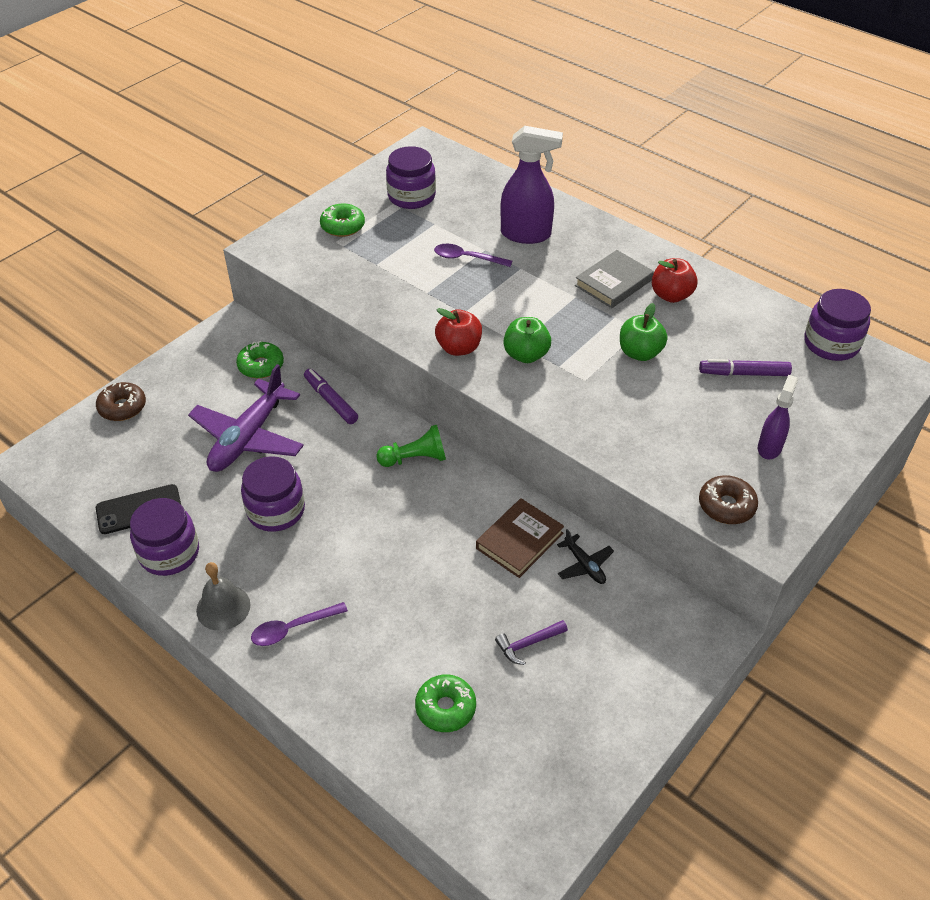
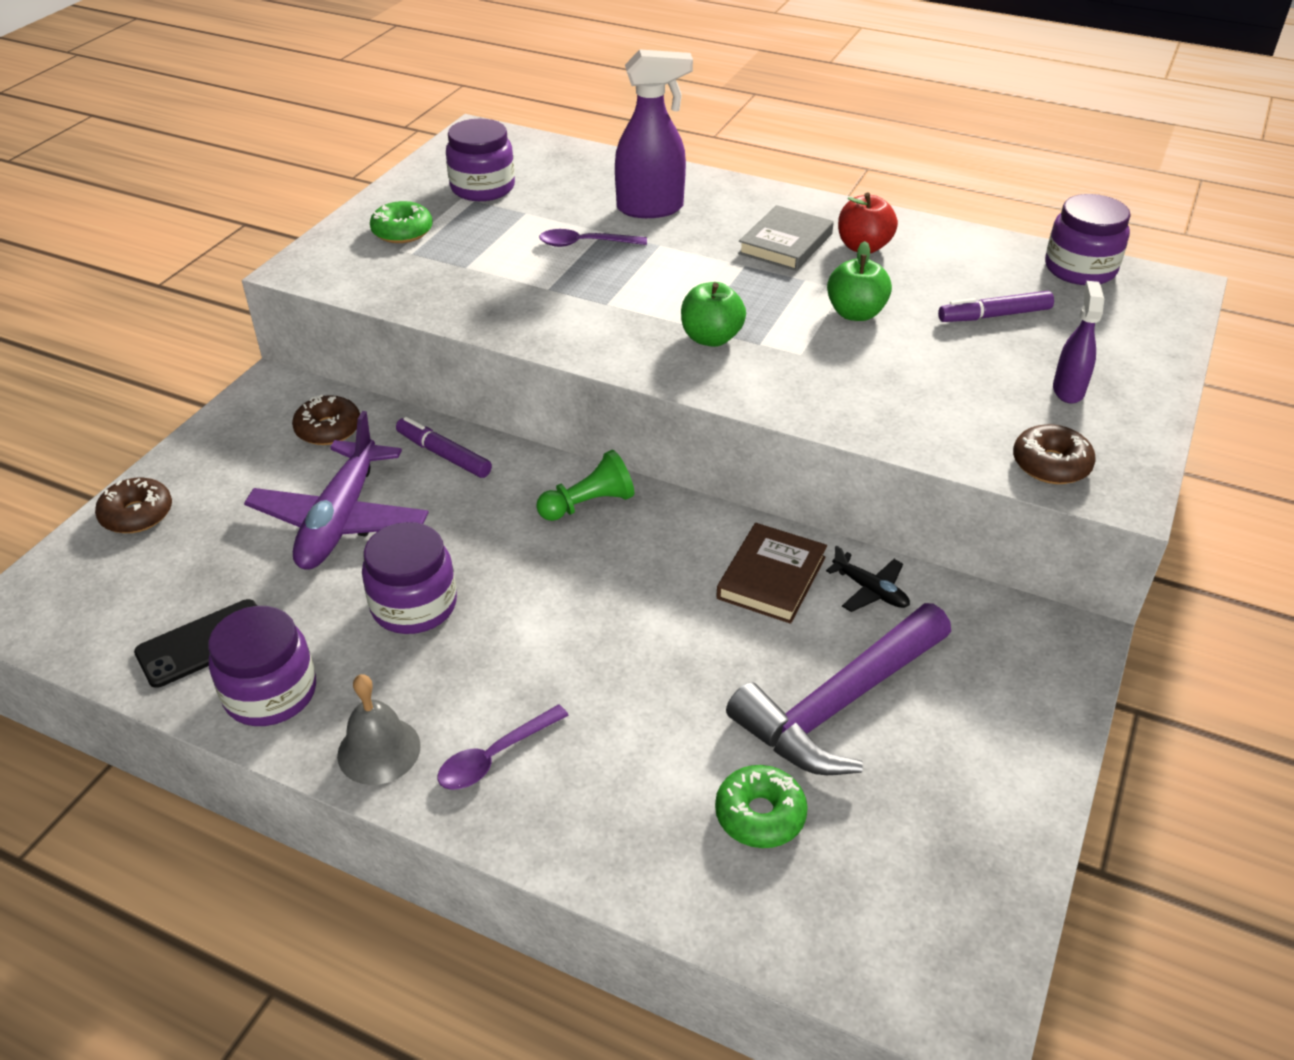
camera: 15 degrees left, 5 degrees down
(261, 366) = (328, 429): green donut -> brown donut
(459, 348) = (618, 344): red apple -> none
(528, 644) = (839, 705): purple hammer -> purple hammer, size x2.43

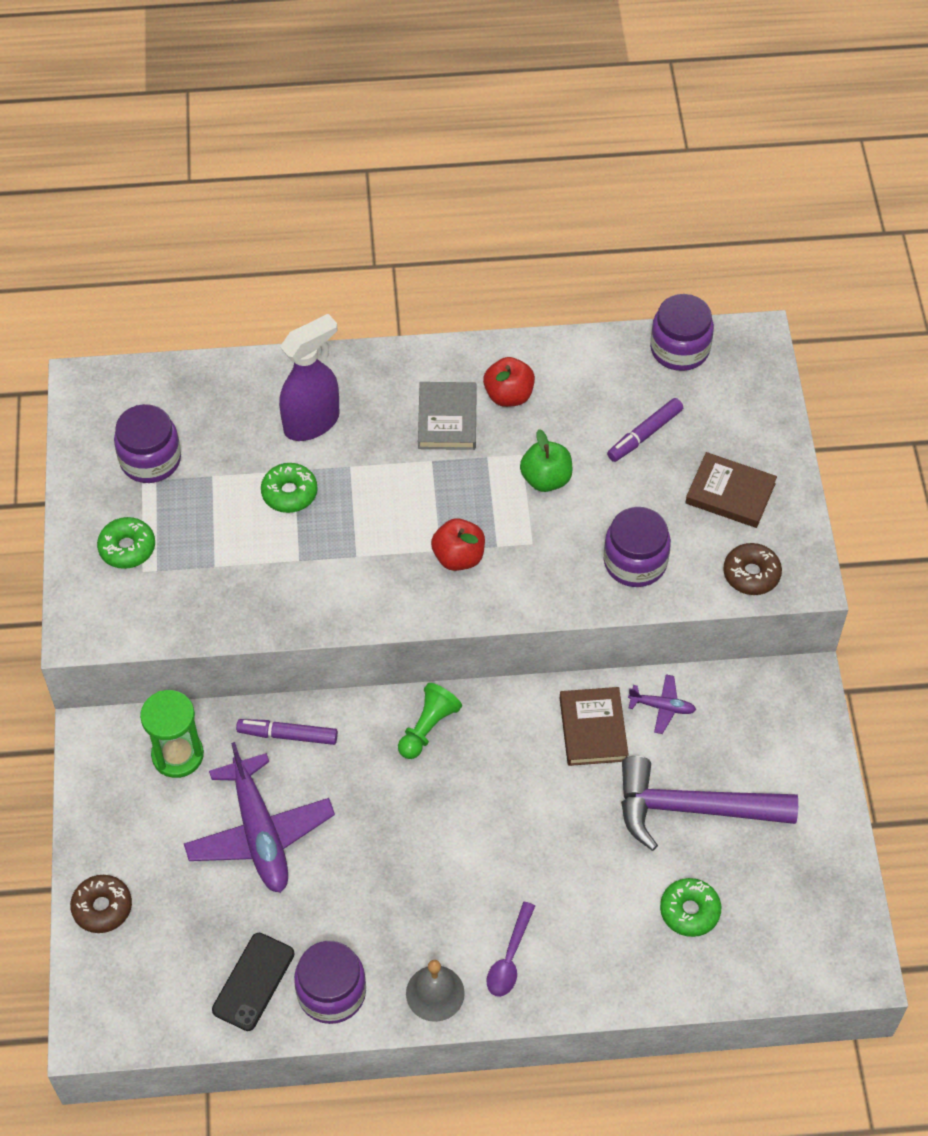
camera: 30 degrees left, 15 degrees up
(328, 429) = (177, 755): brown donut -> green hourglass
(414, 605) = (371, 877): purple jar -> purple jar (635, 562)
(585, 244) = (289, 493): purple spoon -> green donut
(711, 338) = (458, 557): green apple -> red apple
(839, 705) = (691, 809): purple hammer -> purple hammer turned 75 degrees clockwise
(870, 590) = (662, 707): black plane -> purple plane
(1068, 390) = (730, 493): purple spray bottle -> brown book

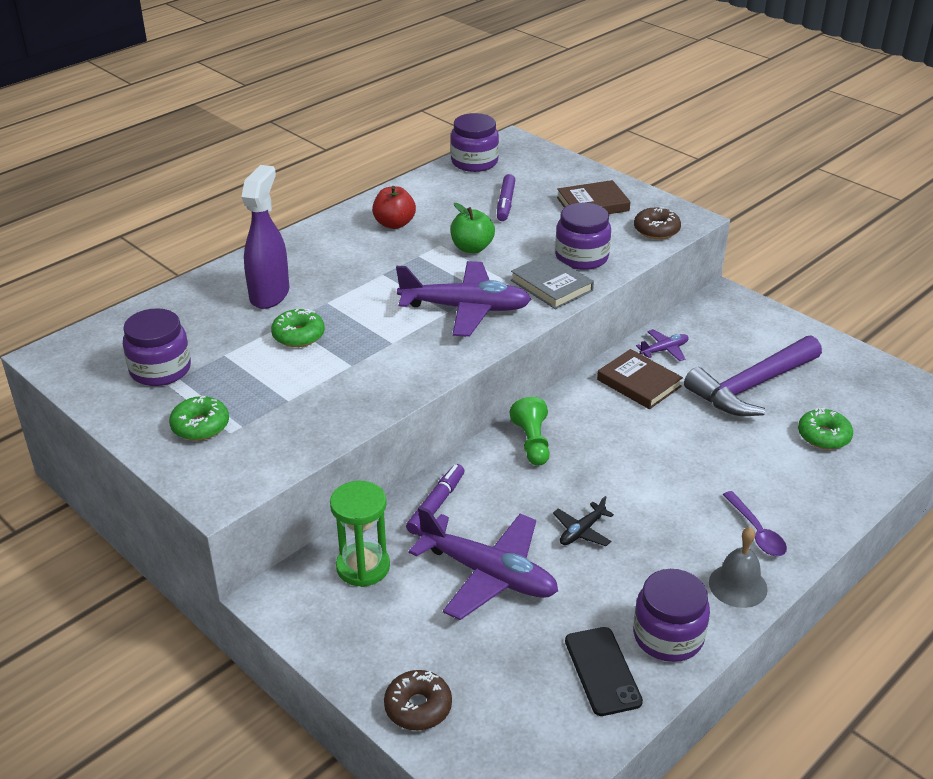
camera: 40 degrees left, 20 degrees down
(288, 735) = (436, 504): purple marker -> purple marker turned 150 degrees clockwise
(371, 848) = (582, 531): none -> black plane
(447, 419) = (367, 251): grey book -> grey book (551, 285)
(458, 557) = (465, 308): red apple -> purple plane

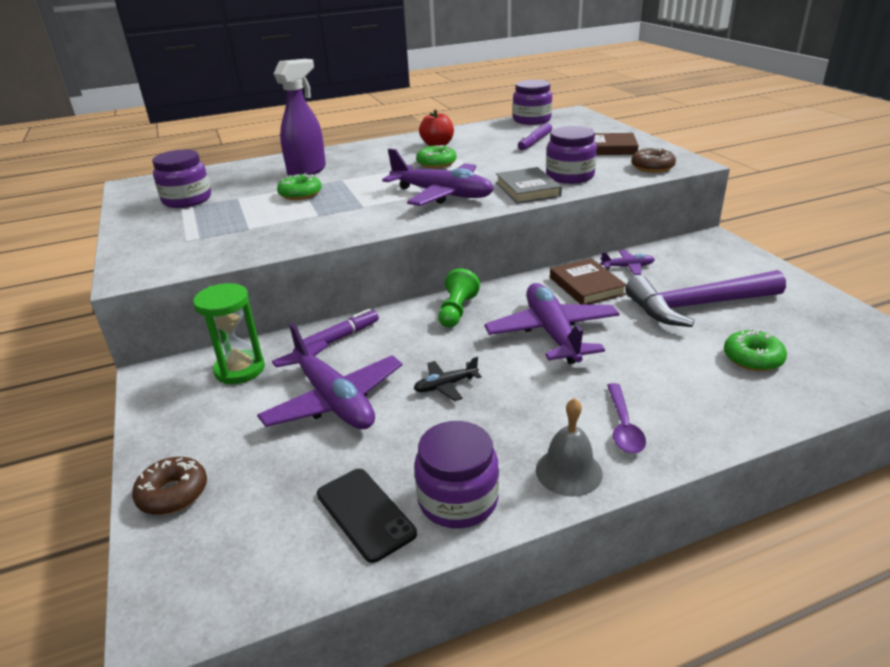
camera: 25 degrees right, 5 degrees down
(200, 426) = (171, 233): green donut -> green donut (436, 163)
(472, 248) = (483, 162): green apple -> none
(602, 671) = (365, 514): black phone -> black phone turned 45 degrees counterclockwise
(641, 448) = (552, 333): none -> purple plane

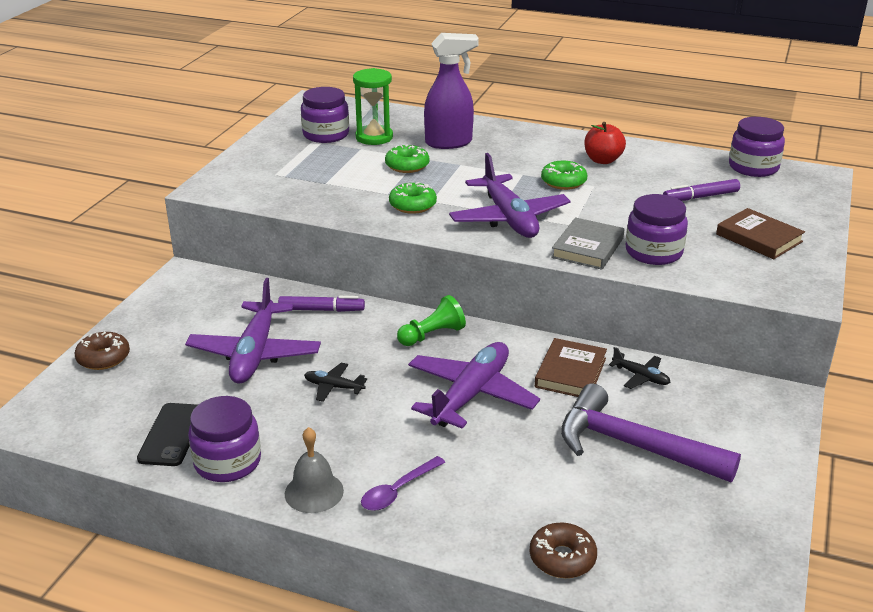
camera: 40 degrees right, 0 degrees up
(240, 370) = (233, 298): green hourglass -> green hourglass (374, 137)
(627, 267) = (640, 376): purple plane -> black plane
(652, 167) = (755, 281): brown donut -> brown donut (562, 558)
(752, 358) = (590, 513): green donut -> green donut (412, 205)

